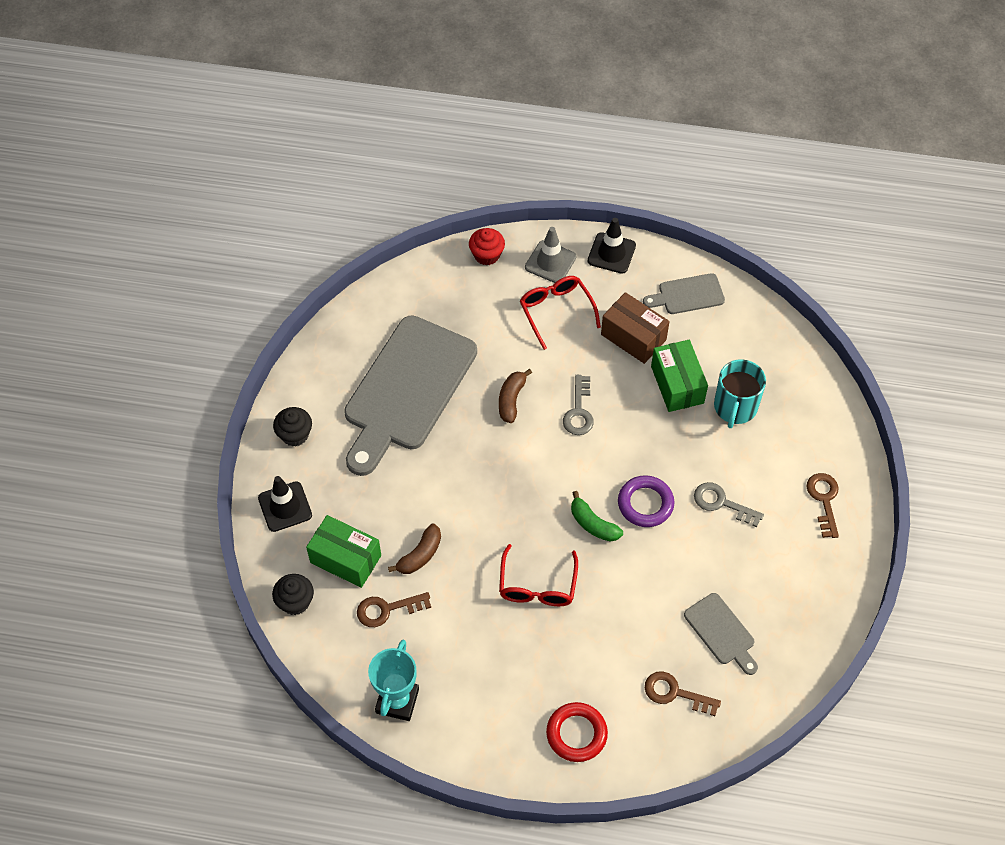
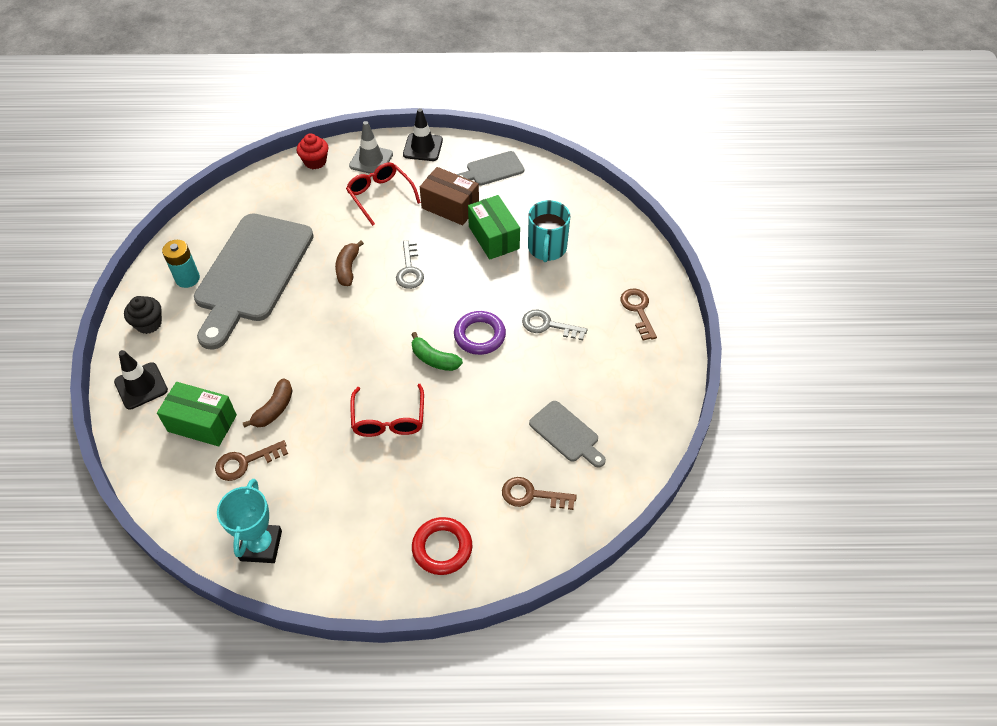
camera: 10 degrees left, 5 degrees down
(295, 602) = (154, 469): black cupcake -> none
(337, 386) = (187, 278): none -> turquoise battery

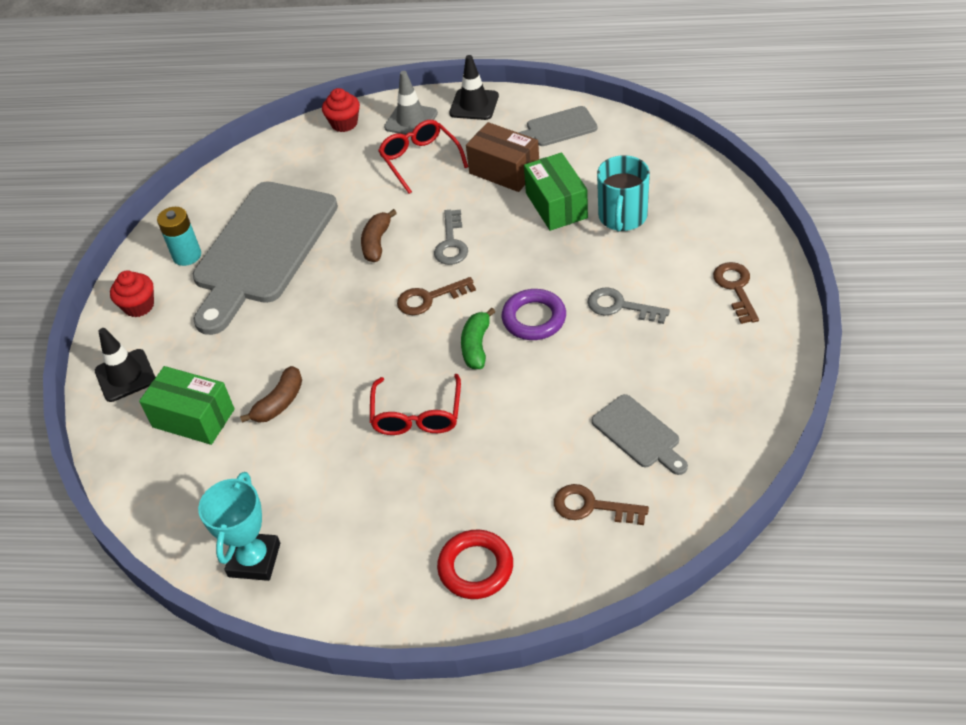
camera: 10 degrees right, 5 degrees down
(149, 323) = (139, 306): black cupcake -> red cupcake
(245, 462) = (241, 463): brown key -> brown key (429, 298)
(434, 359) = (476, 346): green banana -> green banana turned 60 degrees clockwise

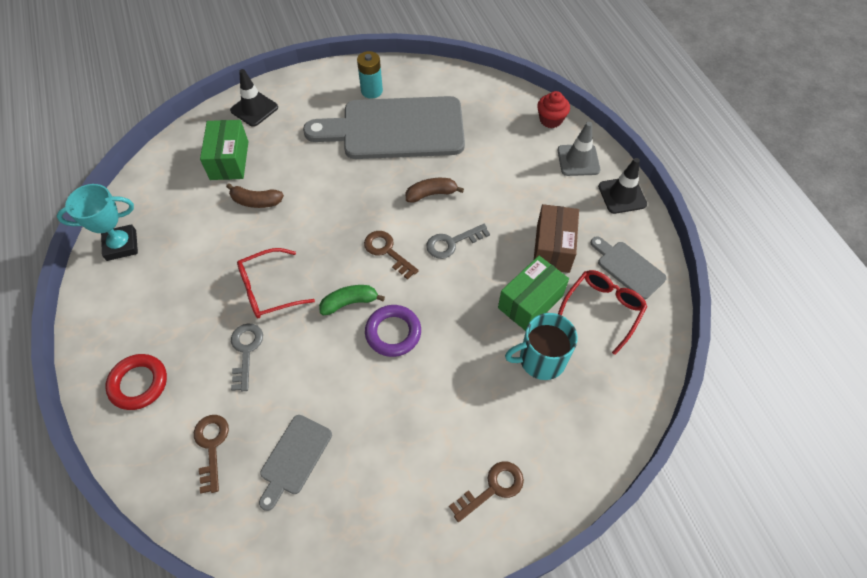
camera: 60 degrees right, 10 degrees up
(139, 306) = (316, 87): red cupcake -> none
(420, 160) = (535, 184): red glasses -> red glasses (603, 309)
(620, 306) = (431, 395): grey key -> grey key (246, 351)

